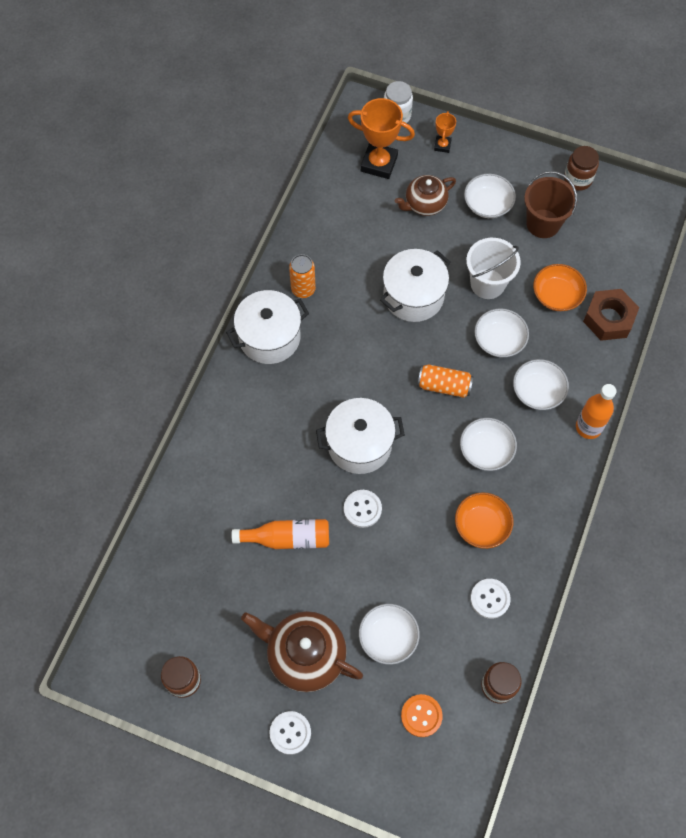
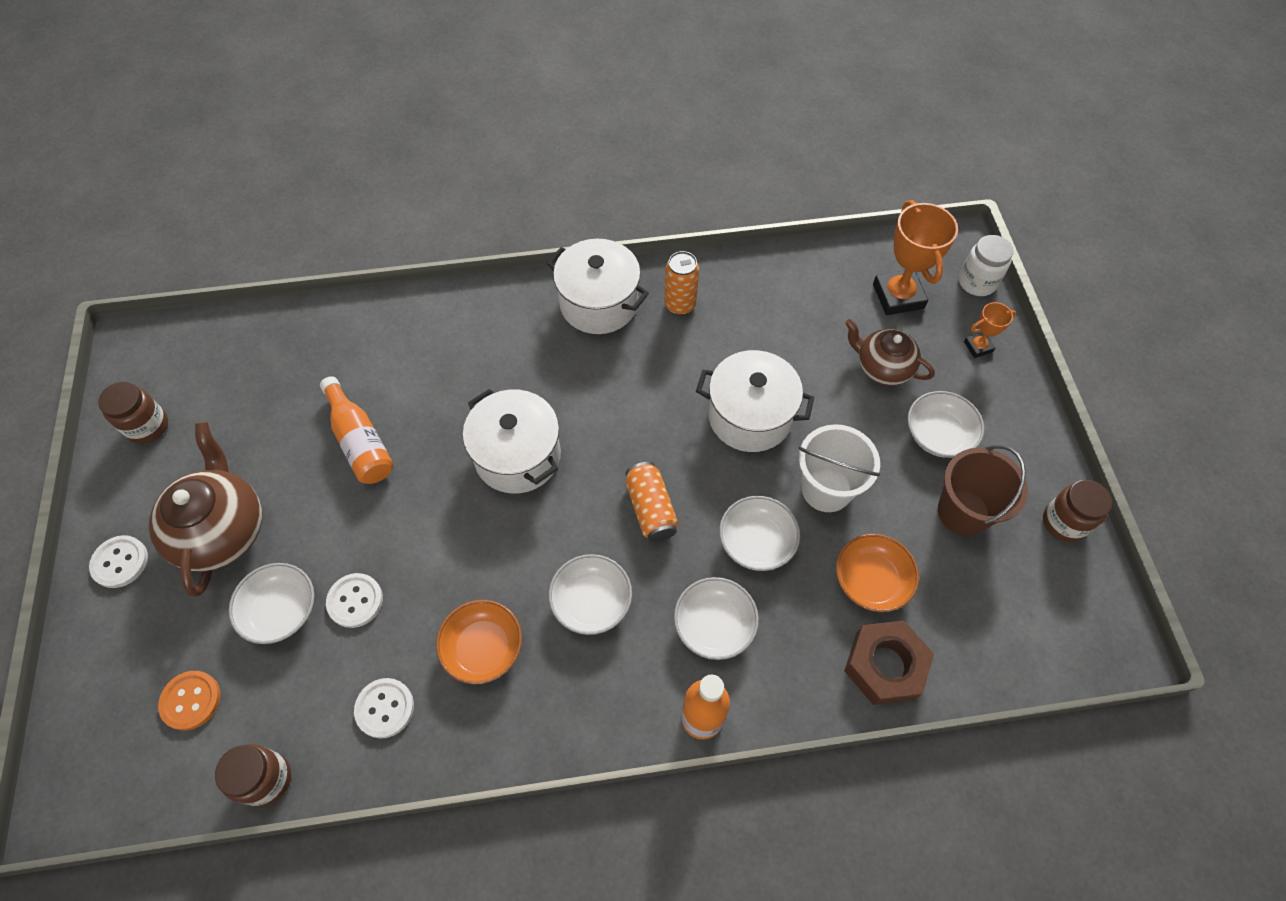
camera: 60 degrees right, 5 degrees down
(362, 509) = (436, 500): white button -> white button (355, 601)

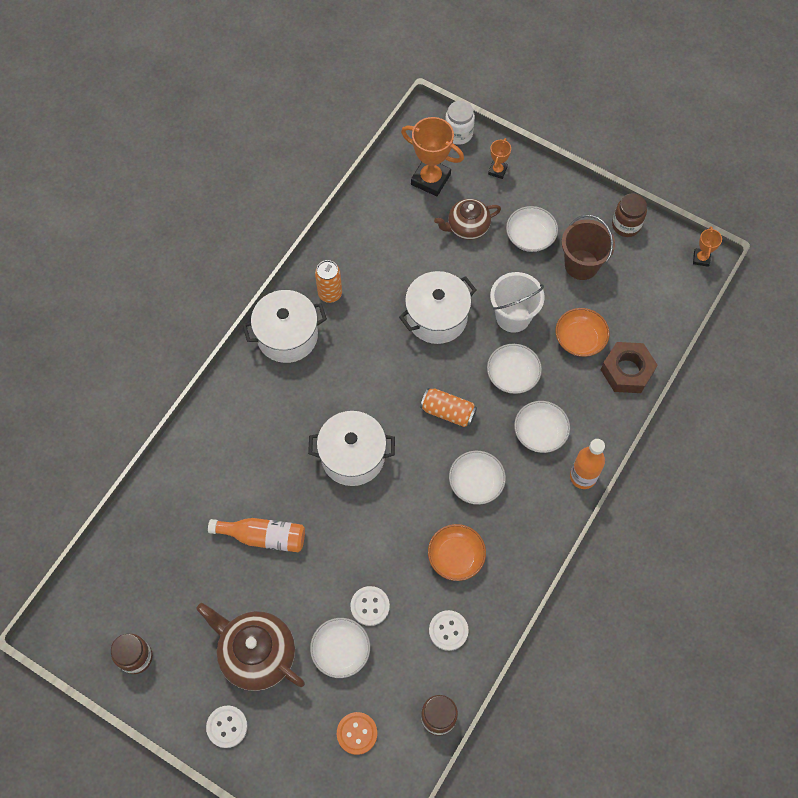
camera: 50 degrees left, 5 degrees up
(1119, 641) = (701, 258): none -> orange trophy

